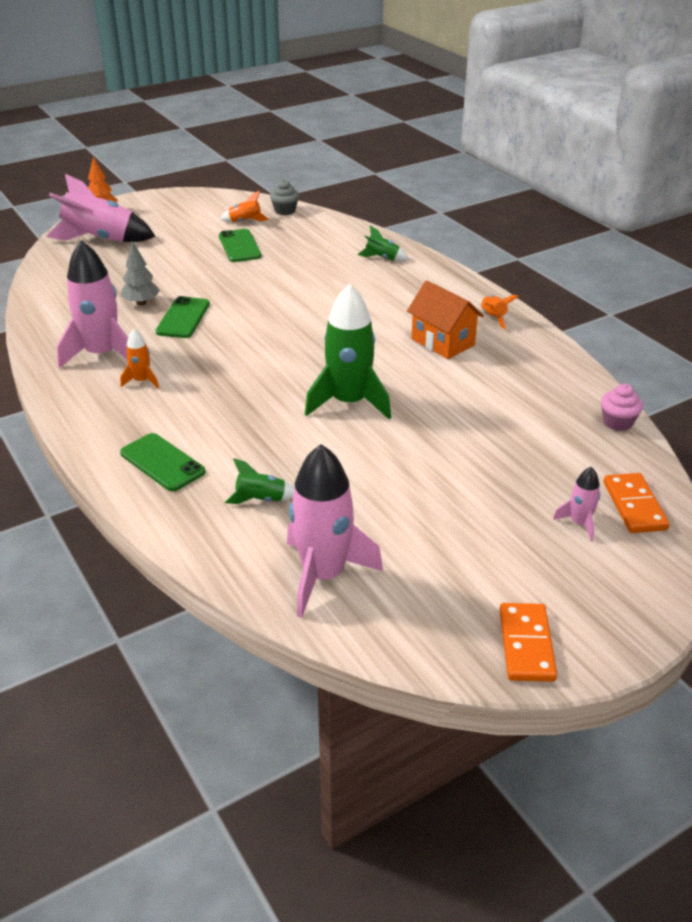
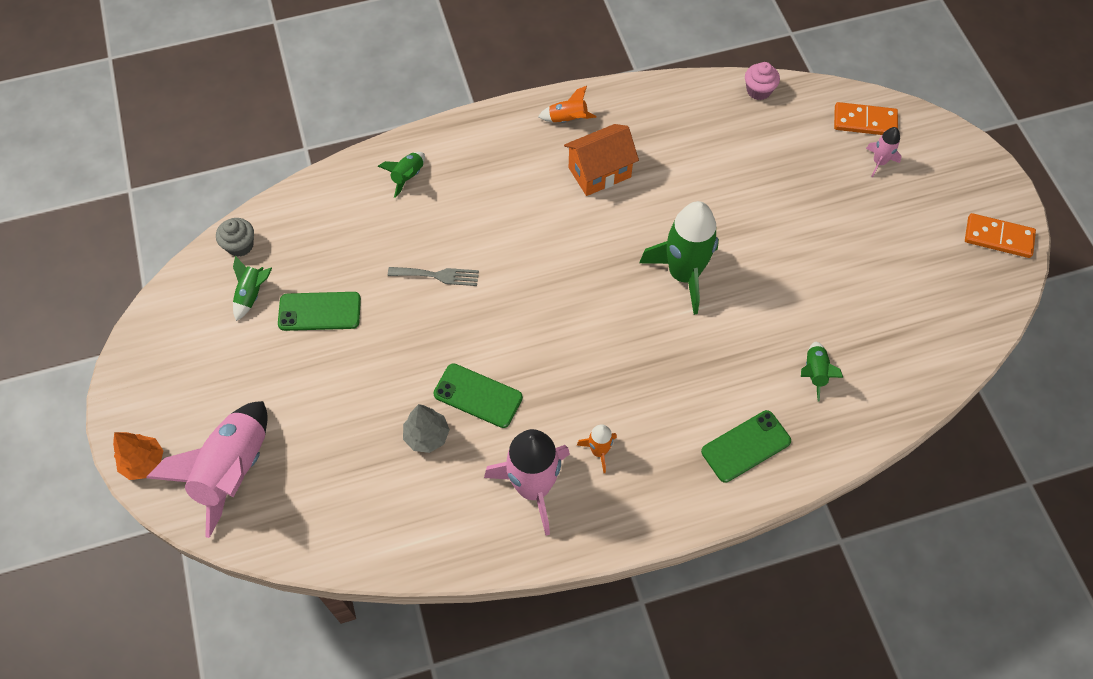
camera: 75 degrees left, 25 degrees up
(245, 222) = (252, 294): orange rocket -> green rocket
(292, 285) = (438, 275): none -> grey fork
(323, 575) = (914, 345): pink rocket -> none

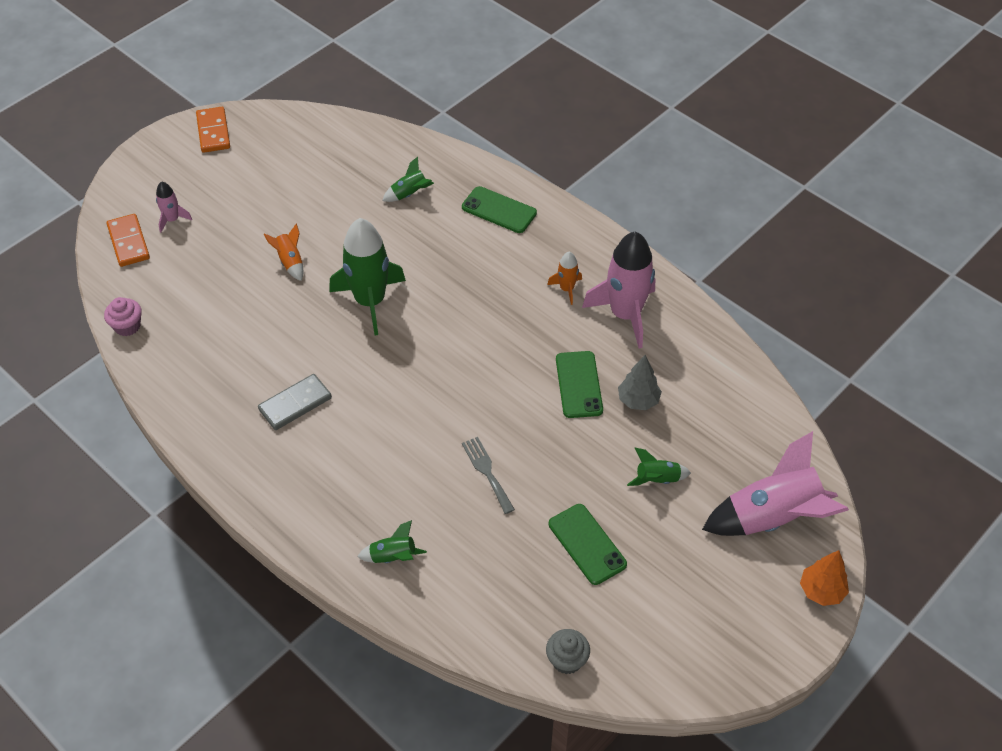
camera: 120 degrees left, 10 degrees down
(252, 294) = (610, 612): green rocket -> green rocket (657, 479)
(568, 119) = (243, 457): orange rocket -> orange rocket (290, 262)
(599, 172) = (295, 404): orange house -> grey domino

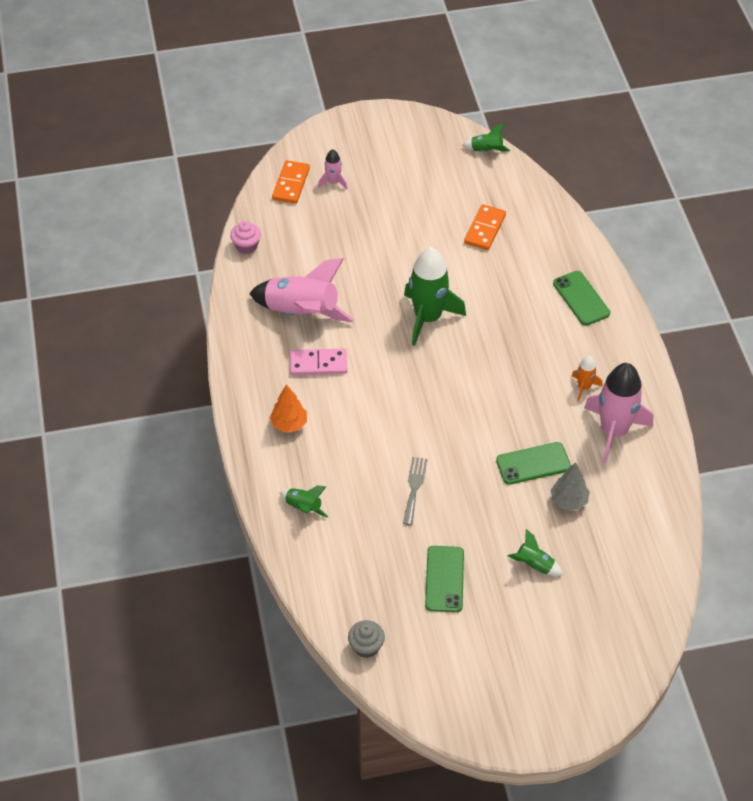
camera: 35 degrees right, 0 degrees up
(213, 132) = (412, 128): orange domino -> orange domino (485, 229)
(290, 262) = (393, 257): orange rocket -> none
(295, 404) = (318, 364): grey domino -> pink domino
(409, 194) = (521, 250): green rocket -> green rocket (486, 150)
(578, 384) = (533, 463): green phone -> green phone turned 45 degrees clockwise
(772, 518) = (598, 643): pink rocket -> pink rocket (302, 313)
(821, 591) = (590, 715): orange tree -> orange tree (289, 424)

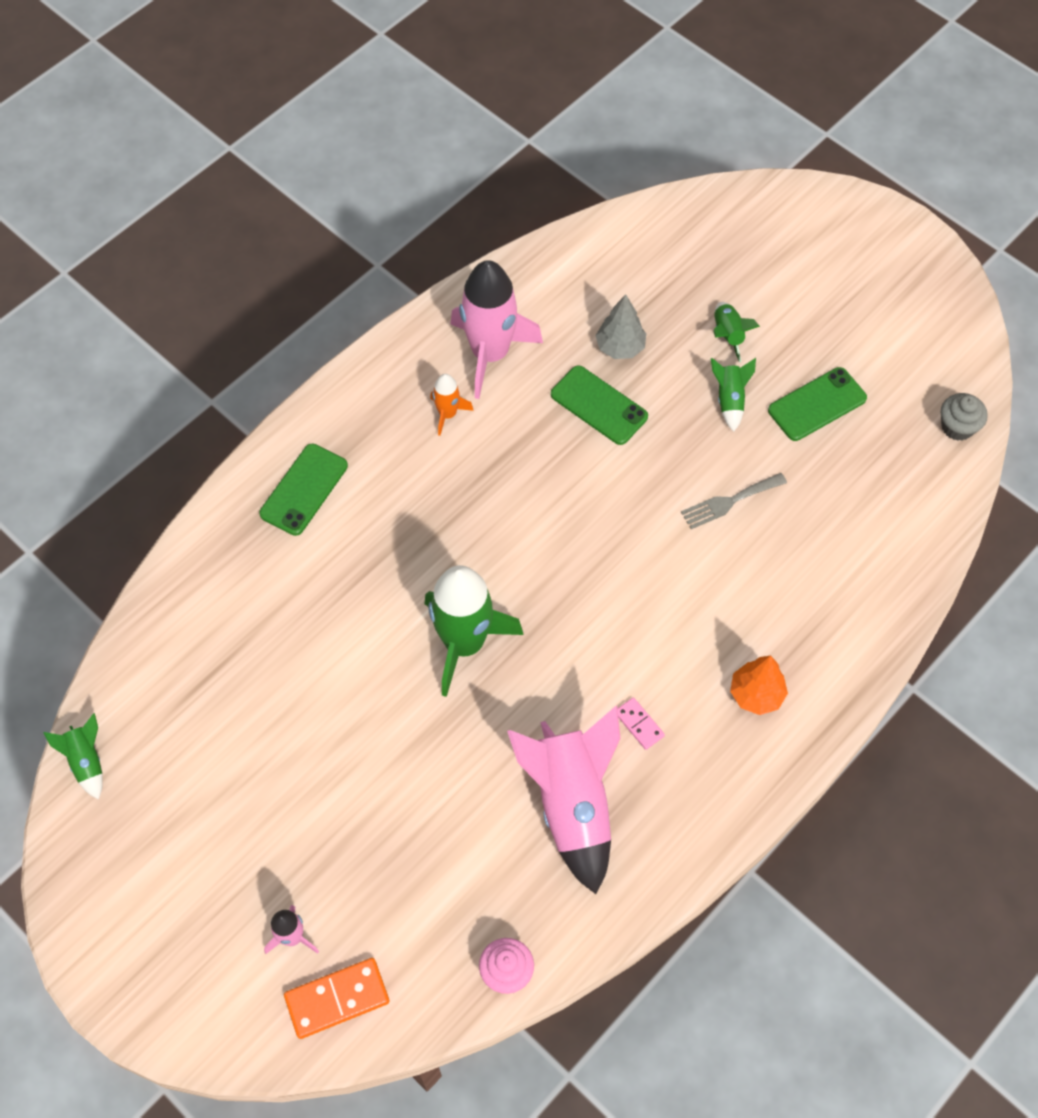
camera: 125 degrees left, 10 degrees up
(303, 507) = (854, 597): green rocket -> green rocket (729, 400)
(318, 364) = (639, 724): pink domino -> pink domino, size x0.57
(485, 229) = (253, 669): orange domino -> none

